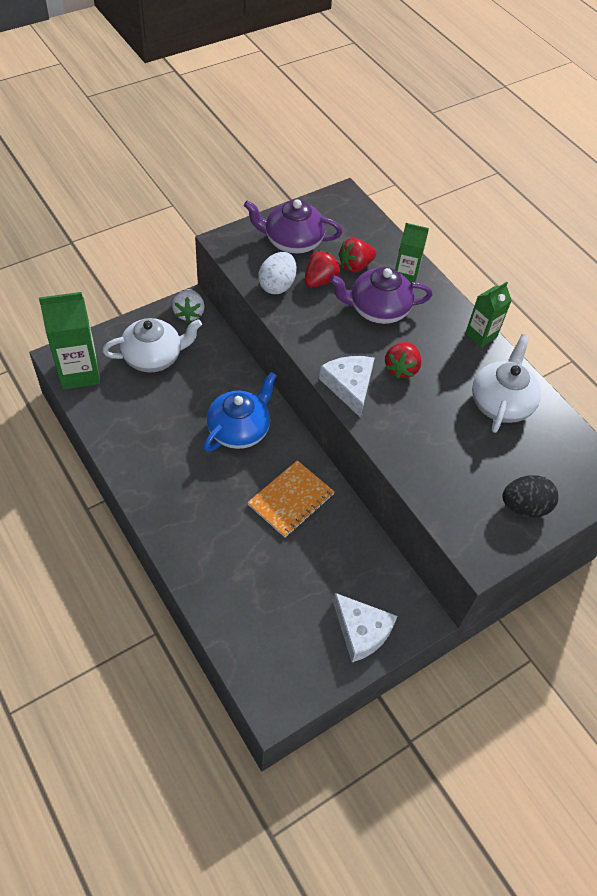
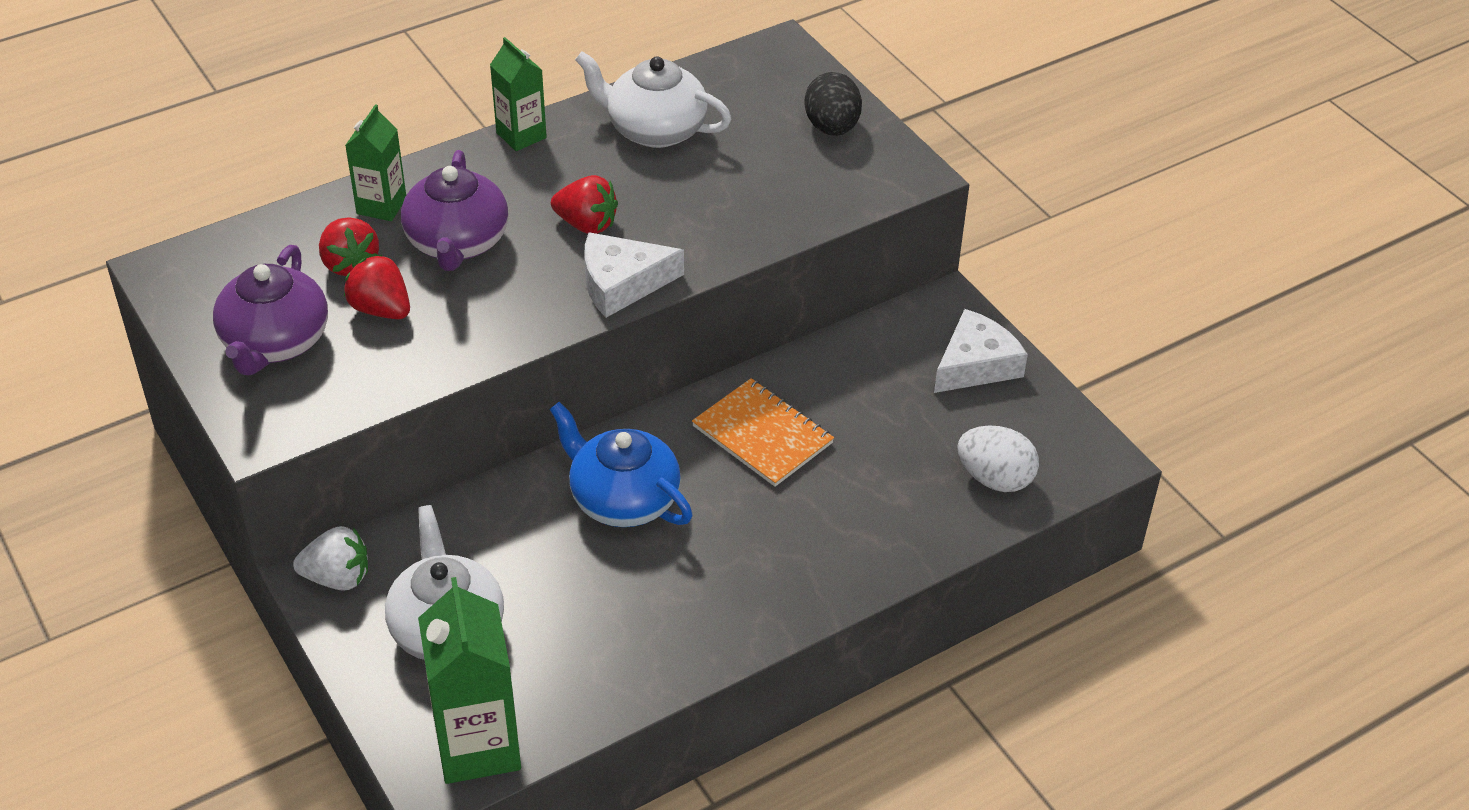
camera: 85 degrees left, 10 degrees down
(277, 285) = (387, 364): white egg -> white egg (995, 478)

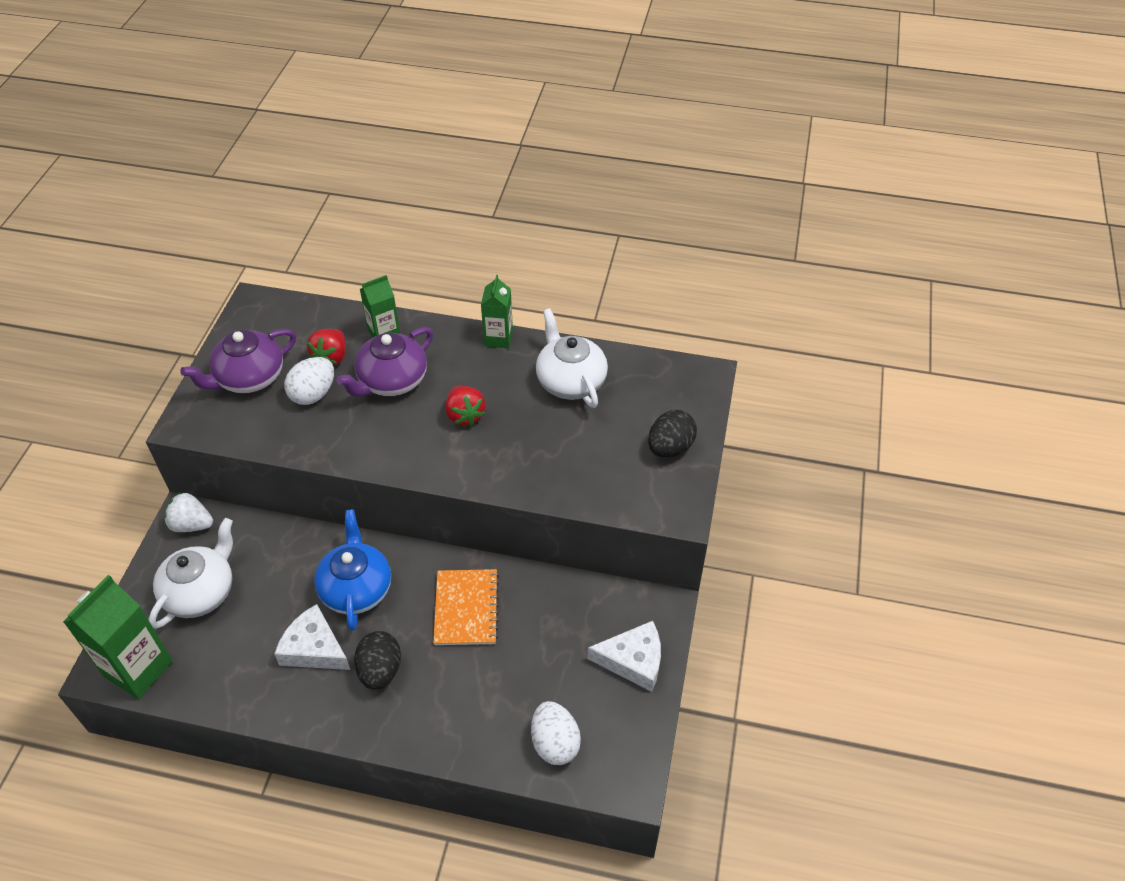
camera: 45 degrees right, 5 degrees up
(337, 578) = (191, 524): white strawberry -> white strawberry turned 150 degrees clockwise
(381, 309) = (313, 394): red strawberry -> white egg
(622, 283) = (438, 464): white cheese -> white cheese (314, 648)
(750, 547) = (380, 670): none -> black egg

